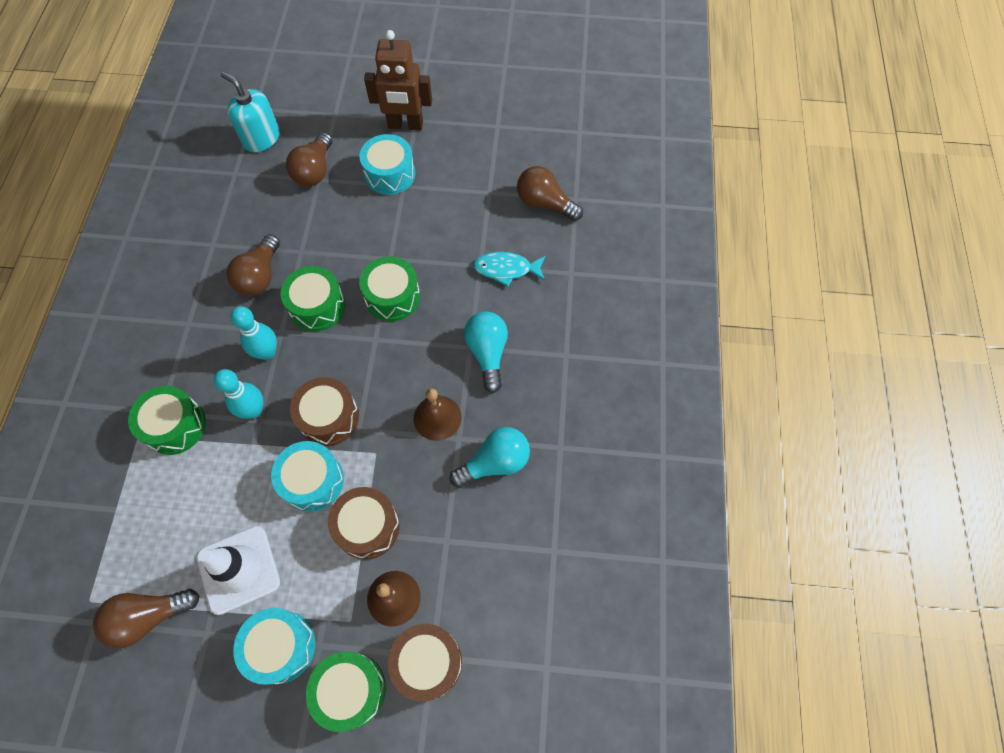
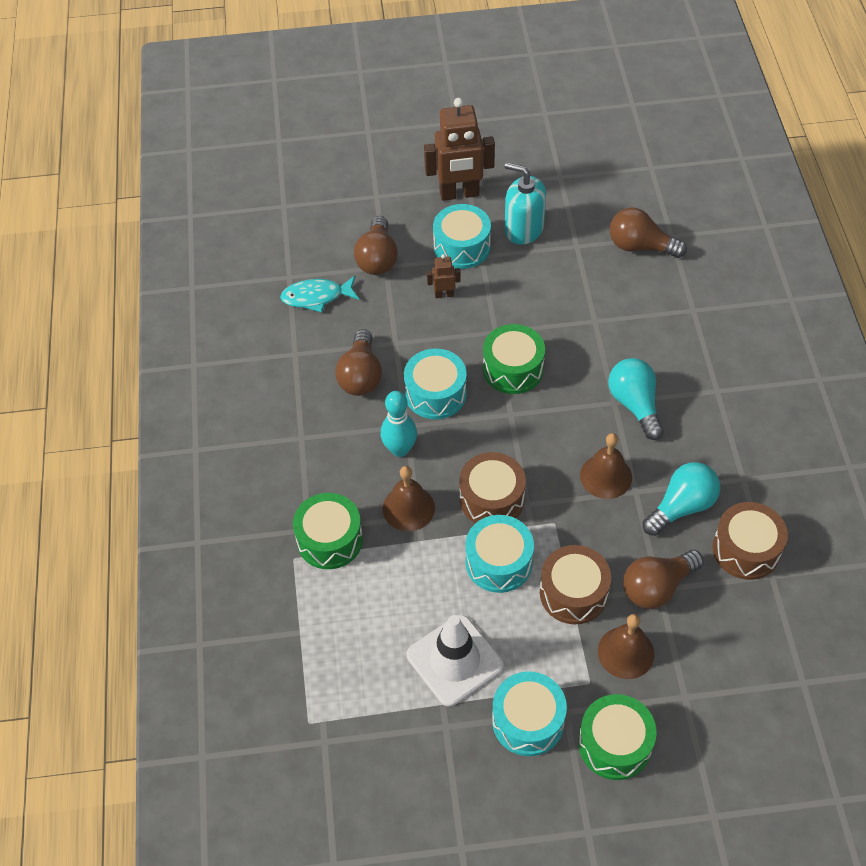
camera: 10 degrees left, 10 degrees down
(149, 616) = (379, 723): brown light bulb -> brown light bulb (657, 587)
(254, 410) = (408, 508): turquoise bowling pin -> brown bell
(261, 138) = (304, 235): turquoise soap dispenser -> turquoise soap dispenser (523, 229)
(317, 306) = (435, 394): green drum -> turquoise drum
(358, 215) = (444, 294): none -> brown robot
(427, 662) = (682, 702): brown drum -> brown drum (746, 549)
(506, 269) = (624, 319): turquoise fish -> turquoise fish (316, 297)

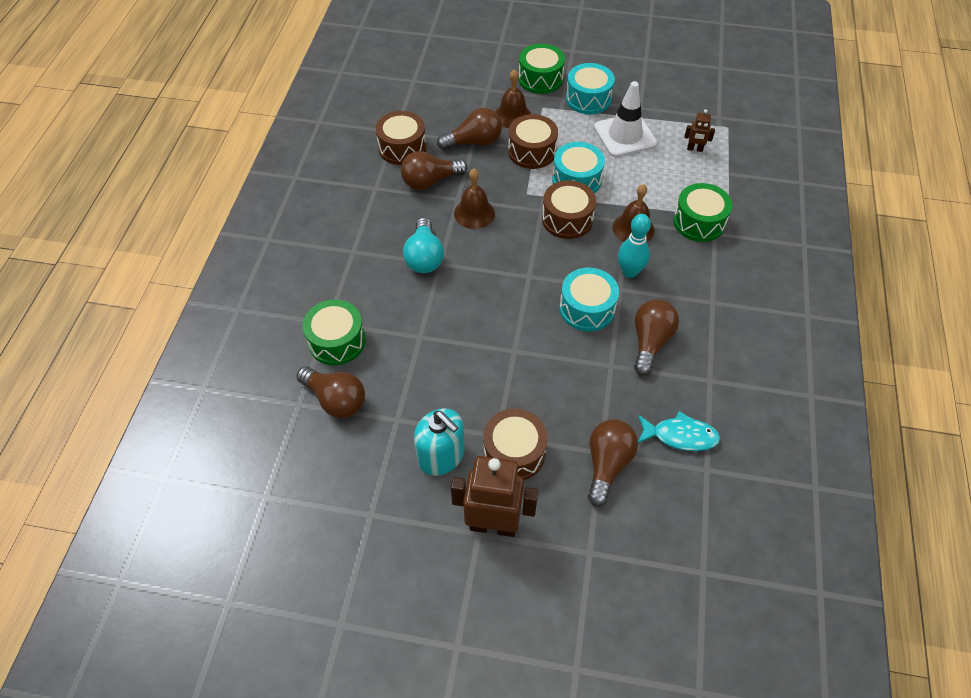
camera: 165 degrees left, 0 degrees up
(444, 294) = (550, 402): brown robot -> brown robot (694, 149)
(462, 247) = (514, 452): turquoise drum -> brown drum
(513, 369) = (512, 312): green drum -> green drum (337, 341)
(681, 507) = (430, 181): turquoise light bulb -> brown light bulb

